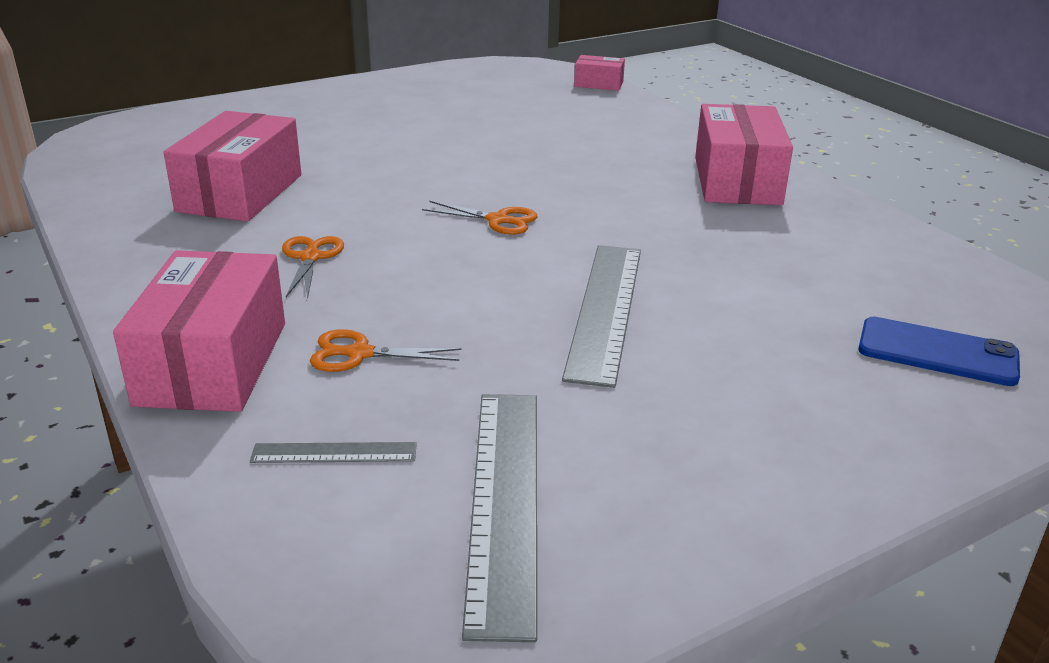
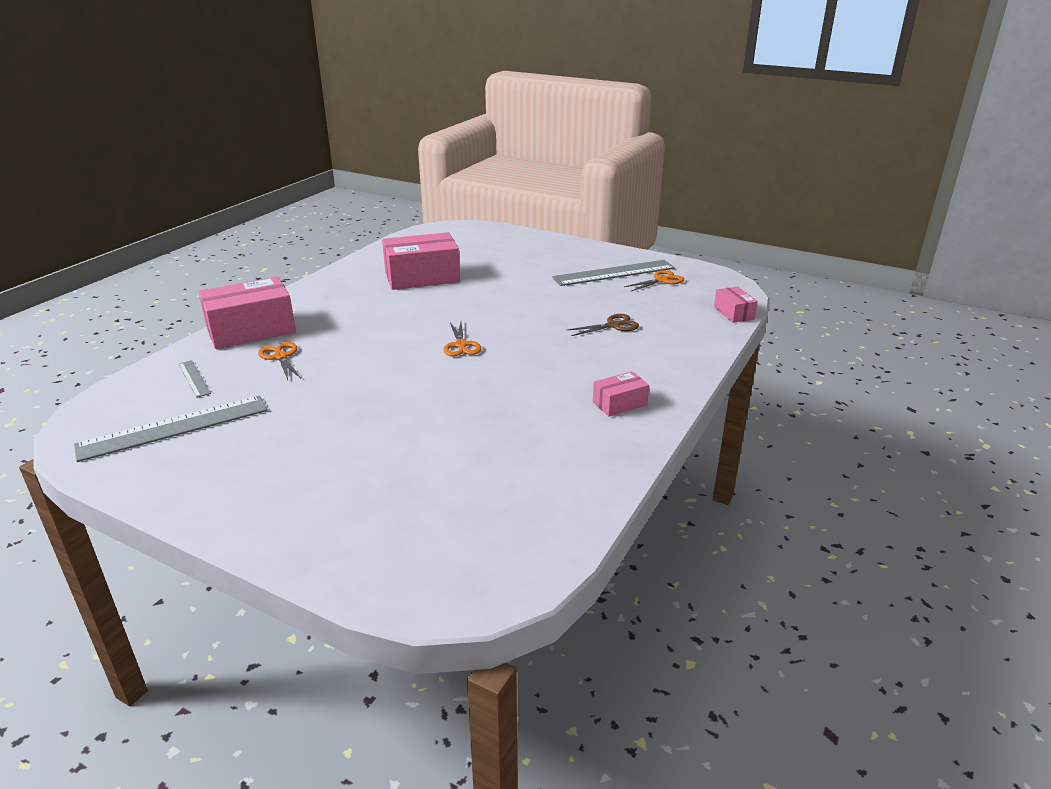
camera: 60 degrees right, 0 degrees up
(310, 257) = (367, 315): orange scissors -> orange scissors (661, 280)
(556, 135) = (613, 325): none -> brown scissors
(605, 310) = (377, 405): grey ruler -> grey ruler (614, 273)
(737, 181) = (619, 403): pink box -> pink box, size x0.50
(937, 352) = (415, 533): blue phone -> none

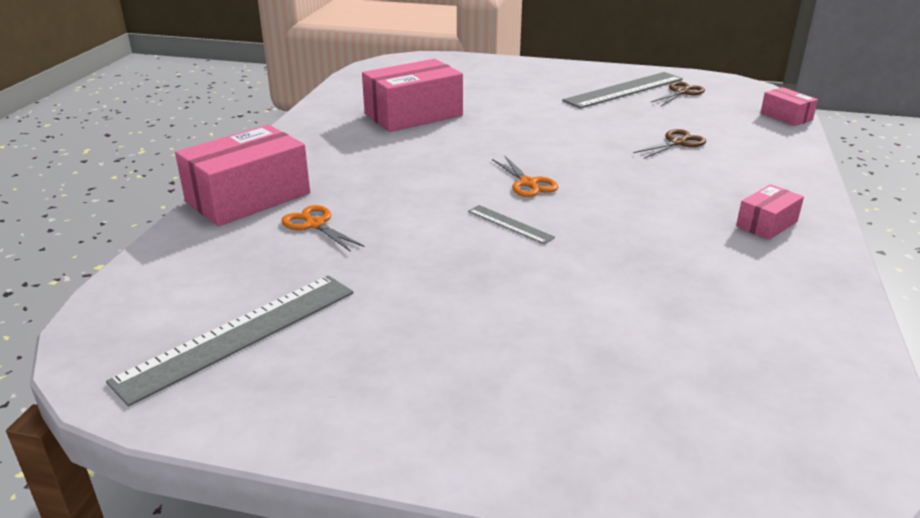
camera: 15 degrees left, 0 degrees up
(194, 378) = (217, 266): grey ruler -> grey ruler (510, 224)
(661, 280) = (681, 92): orange scissors -> brown scissors

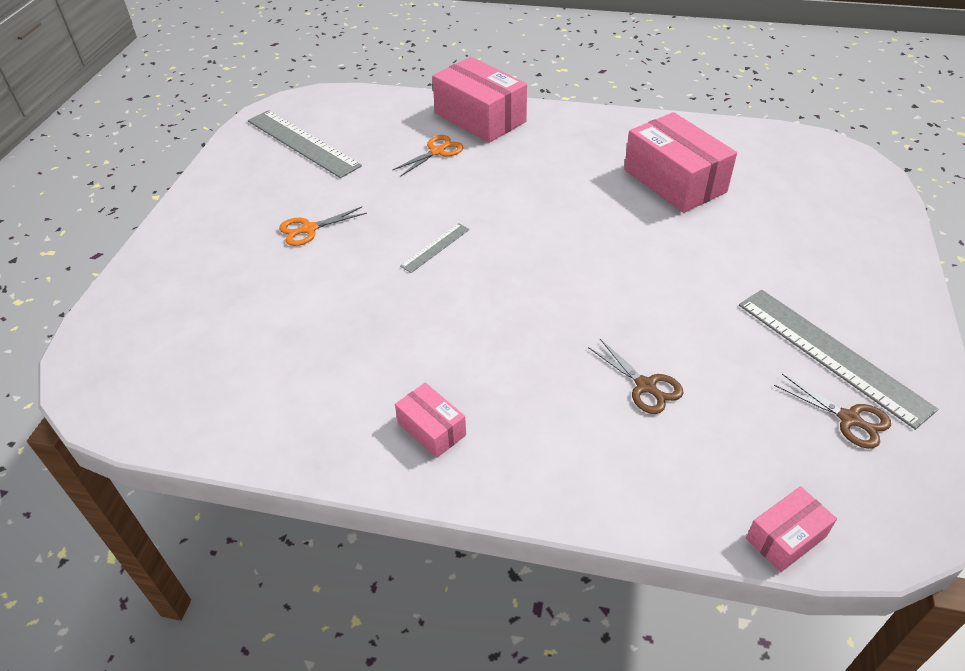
camera: 90 degrees right, 15 degrees up
(528, 183) = (517, 259): orange scissors -> orange scissors (309, 229)

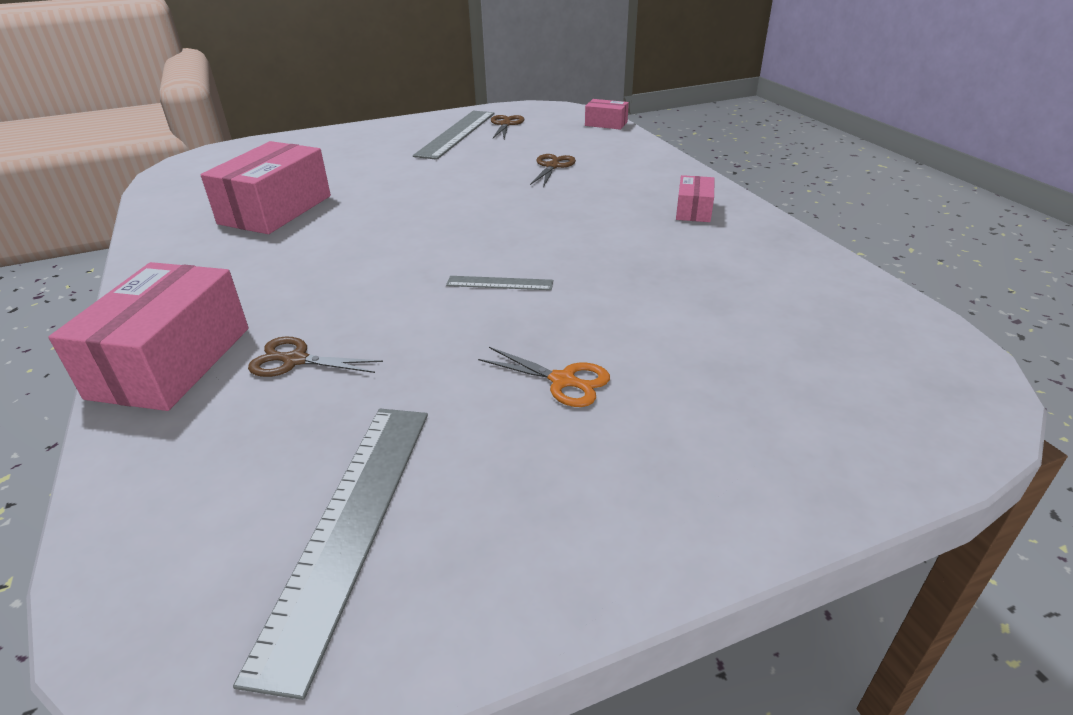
camera: 125 degrees left, 10 degrees down
(437, 151) = (295, 360): orange scissors -> brown scissors

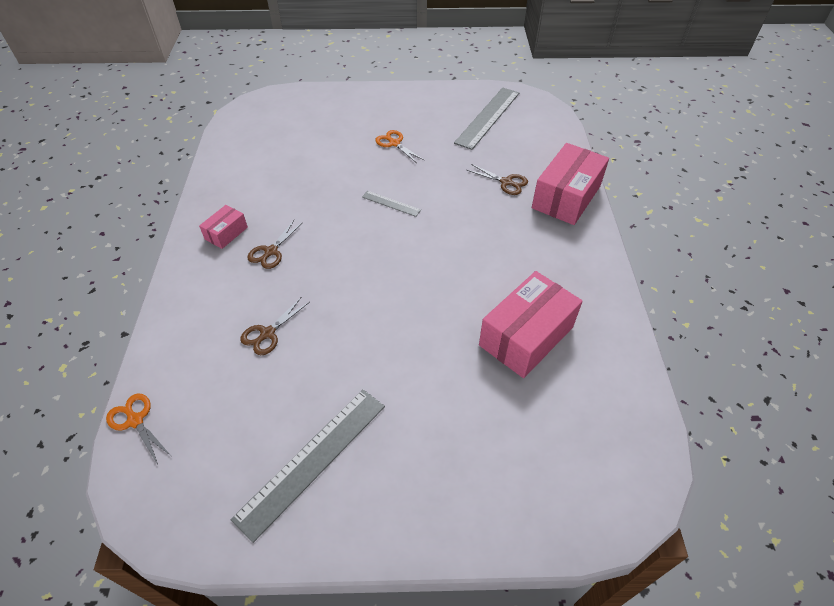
camera: 160 degrees left, 15 degrees up
(506, 124) = (241, 468): brown scissors -> brown scissors (271, 251)
(606, 124) = (135, 420): pink box -> orange scissors

